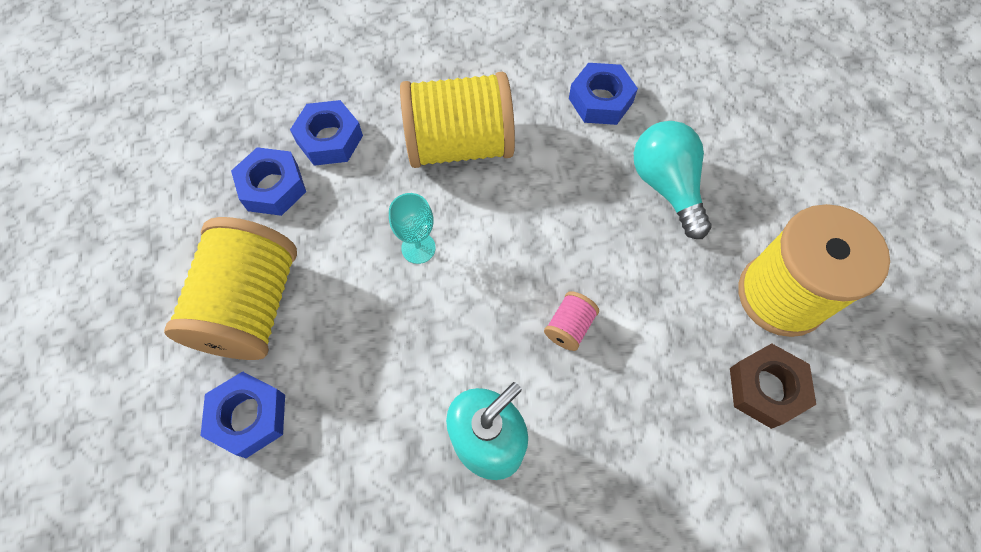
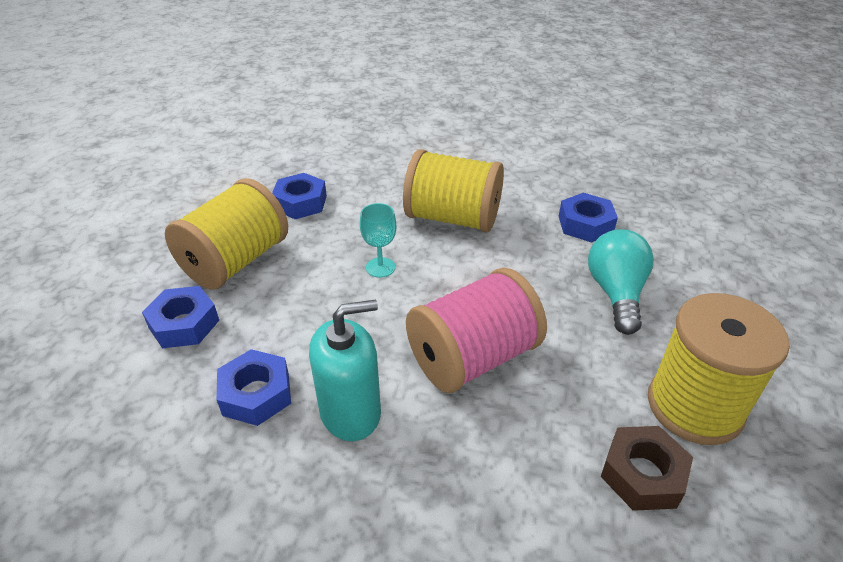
camera: 25 degrees right, 25 degrees down
(330, 139) = (358, 189): blue nut -> blue nut (256, 394)
(569, 327) = (472, 358): pink spool -> pink spool, size x2.43

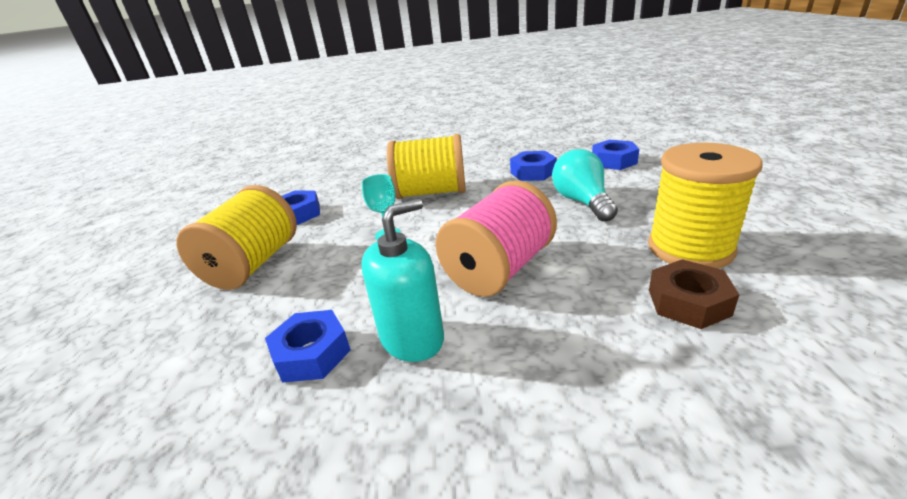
camera: 15 degrees left, 10 degrees down
(184, 324) = (215, 322): blue nut -> blue nut (613, 161)

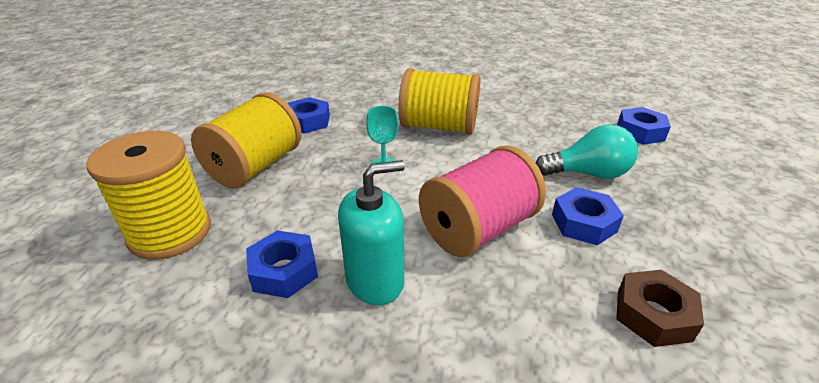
camera: 10 degrees right, 5 degrees up
(533, 172) = (549, 126): blue nut -> blue nut (583, 223)
(582, 202) = (588, 174): turquoise light bulb -> turquoise light bulb turned 90 degrees clockwise
(690, 248) = (680, 255): yellow spool -> yellow spool (170, 233)

